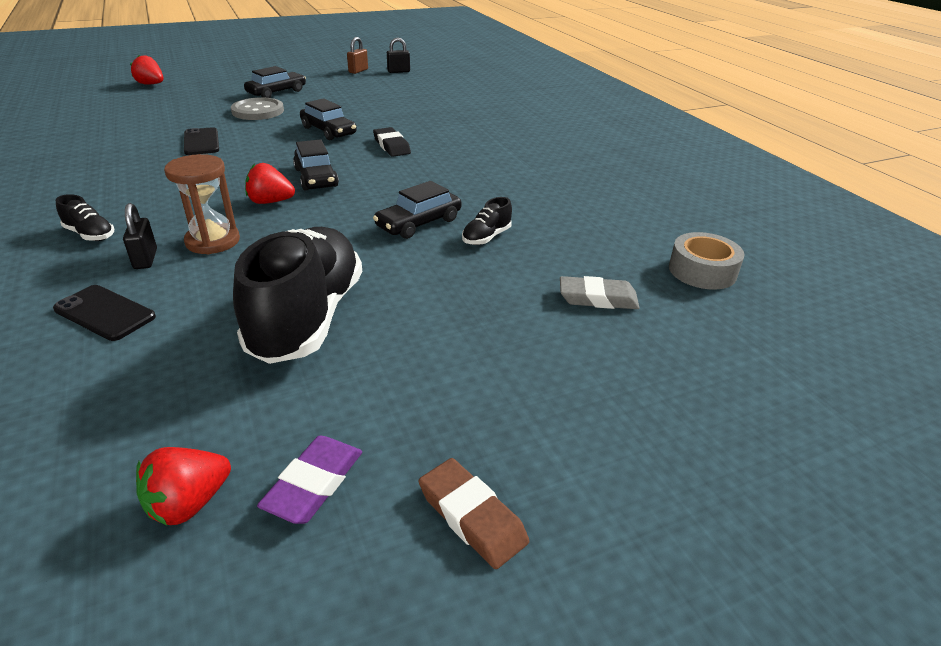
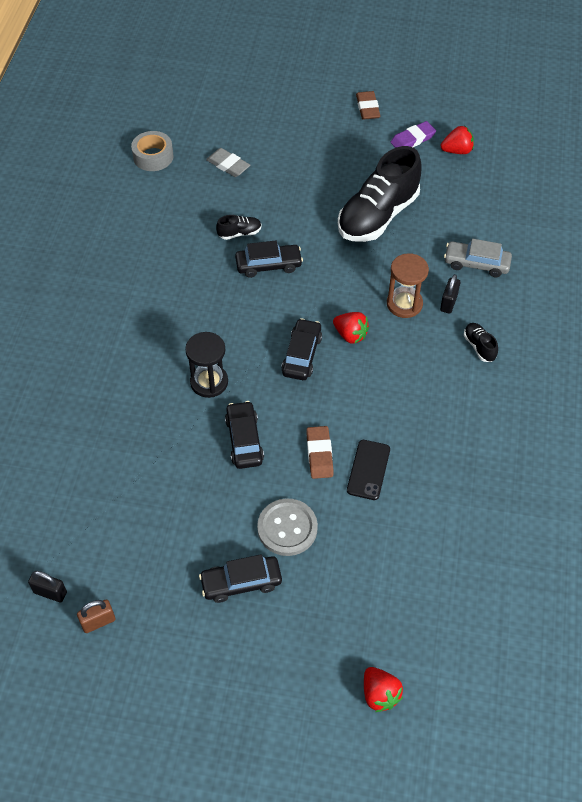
camera: 145 degrees left, 20 degrees up
(105, 313) = (476, 264): black phone -> grey car
(254, 139) = (319, 454): none -> brown eraser
(391, 146) = (209, 382): black eraser -> black hourglass

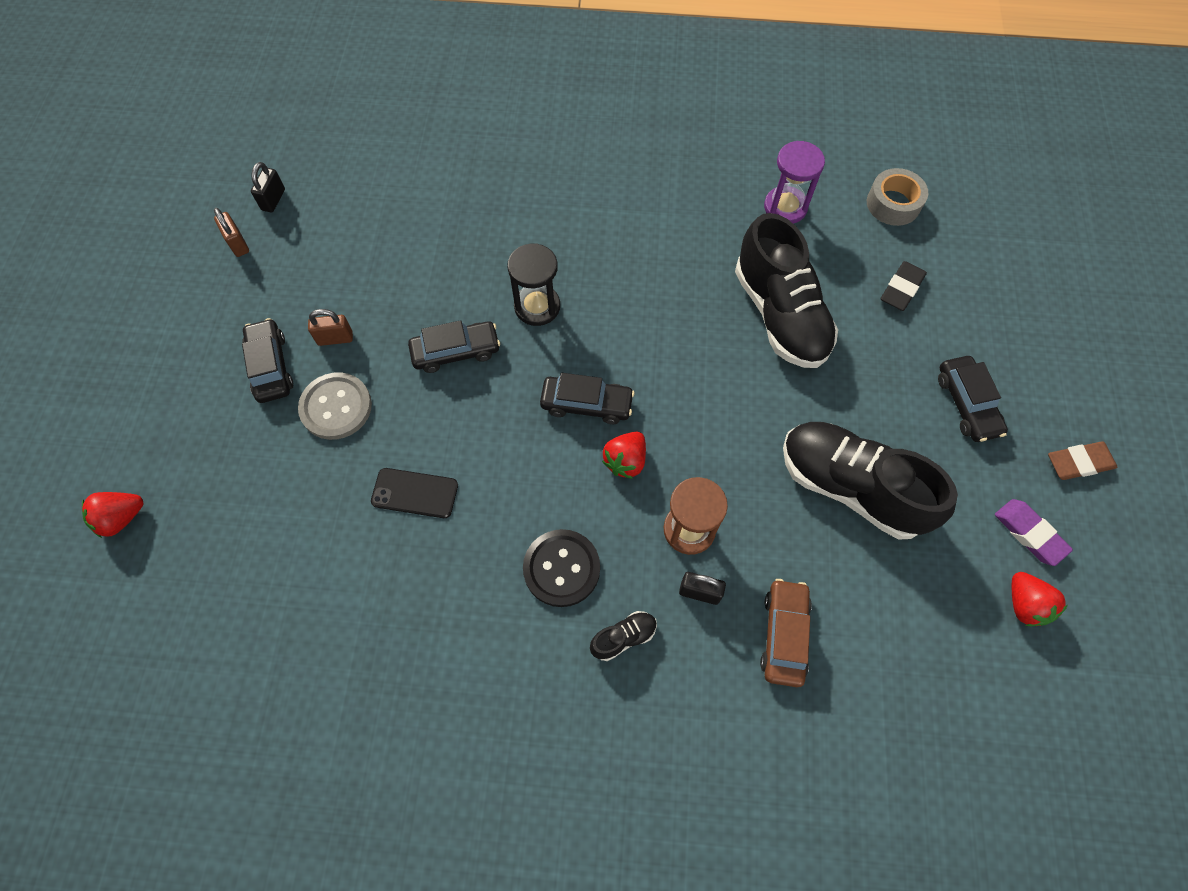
camera: 85 degrees right, 10 degrees up
(143, 217) = (785, 207): none -> purple hourglass
(219, 531) = (335, 338): none -> brown padlock
(228, 165) = (901, 289): grey eraser -> black eraser
(239, 233) = (780, 315): black shoe -> black shoe, size x2.44
(268, 265) = (731, 353): black car -> black car (967, 404)
(319, 454) = (437, 435): brown eraser -> none
(431, 378) = (561, 568): none -> black button
(476, 264) = (784, 635): grey car -> brown car

